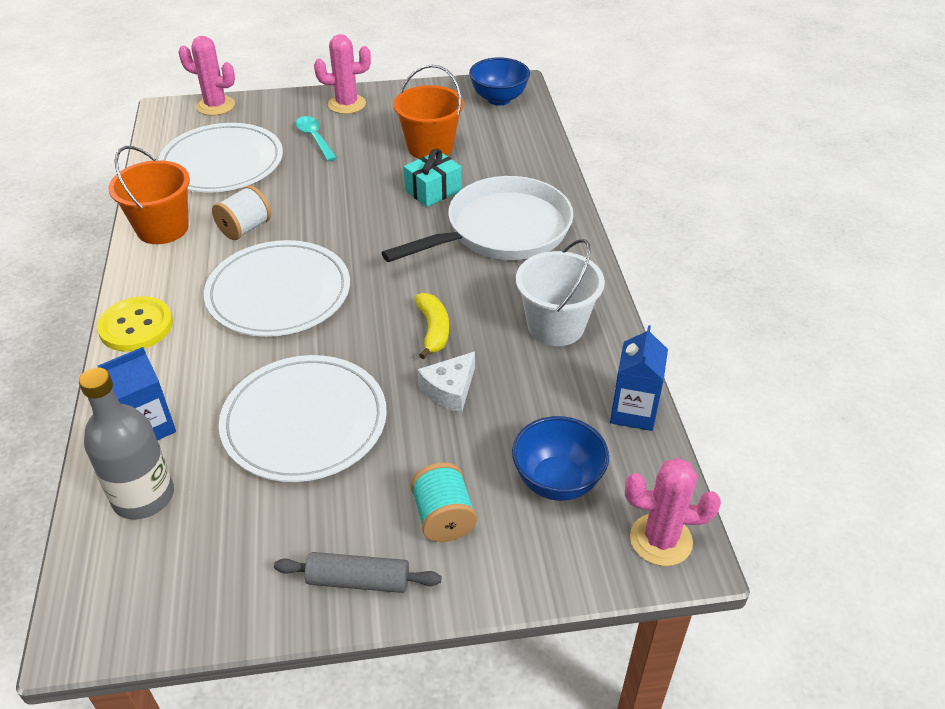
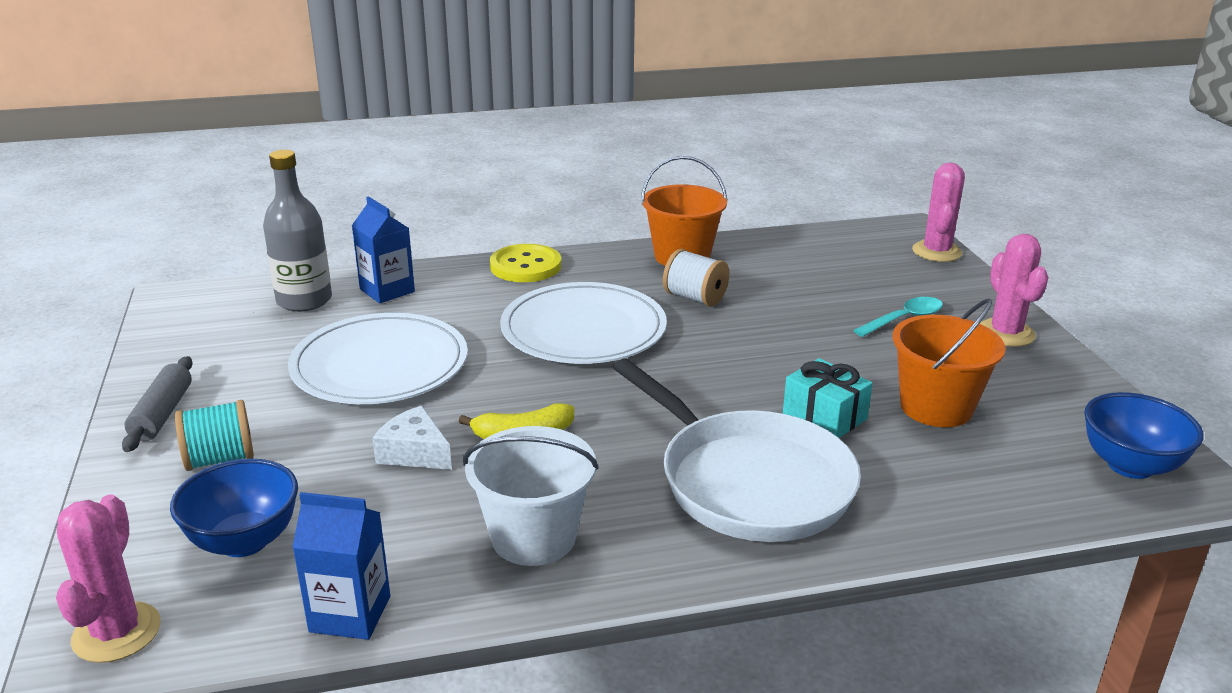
camera: 85 degrees right, 15 degrees down
(222, 163) = (818, 270): white plate -> none

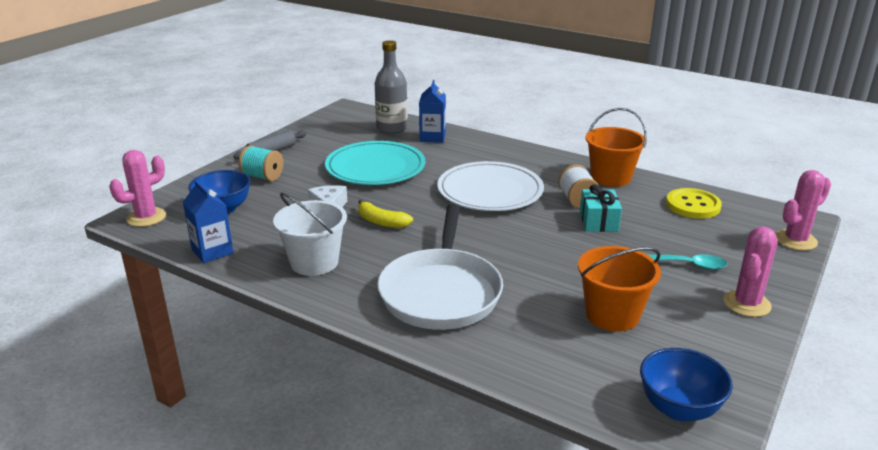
camera: 45 degrees right, 0 degrees up
(380, 365) = (375, 167): white plate -> turquoise plate
(525, 266) = (516, 150): yellow button -> yellow button (693, 205)
(824, 416) = (537, 286): turquoise gift -> turquoise gift (598, 221)

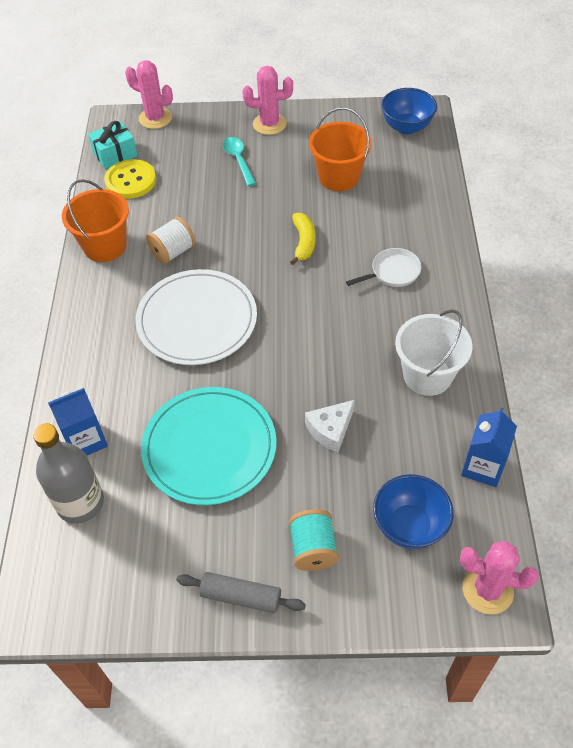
camera: 120 degrees left, 25 degrees up
(381, 222) = (322, 369): yellow banana -> yellow banana (304, 242)
(441, 292) = (393, 272): white pan -> white pan, size x0.45
(598, 221) = (205, 225): turquoise gift -> turquoise gift (115, 154)

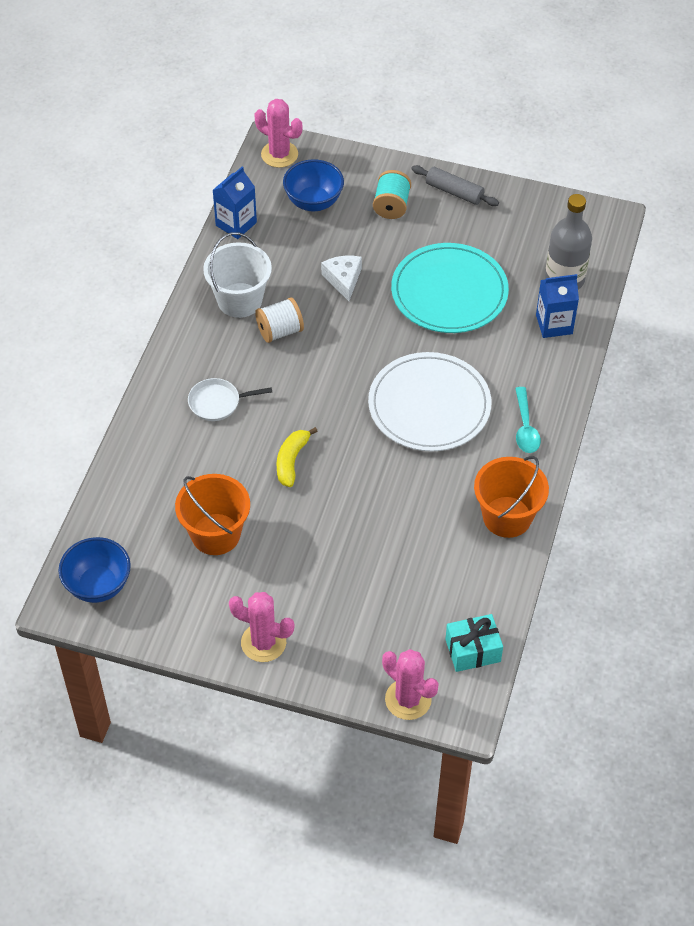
camera: 165 degrees left, 0 degrees up
(130, 181) = (461, 601): yellow button -> none
(173, 252) = (434, 488): white spool -> white spool (280, 331)
(238, 160) = (322, 594): turquoise spoon -> turquoise spoon (525, 427)
(330, 430) = (343, 280): white cheese -> white cheese turned 75 degrees counterclockwise

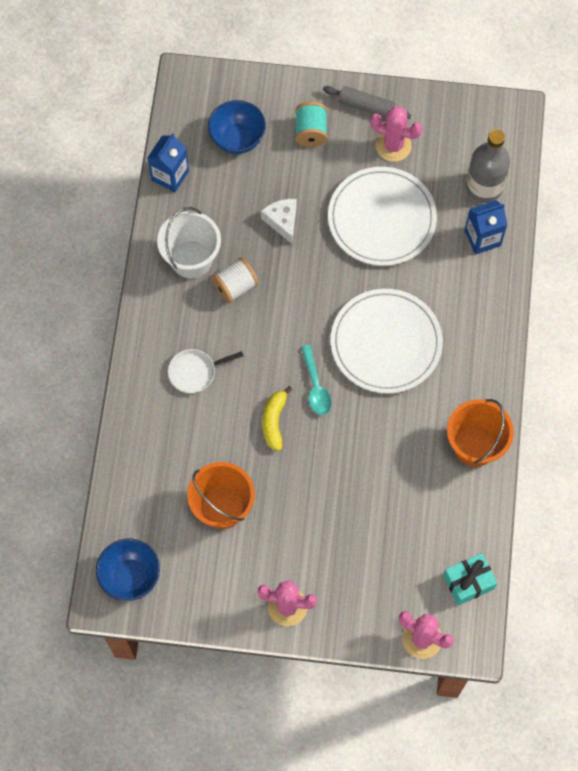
camera: 10 degrees left, 15 degrees up
(279, 154) = (194, 90): pink cactus -> pink cactus (393, 146)
(449, 292) = (382, 218): turquoise plate -> white plate
(525, 427) = (475, 351): turquoise spoon -> turquoise spoon (316, 386)

